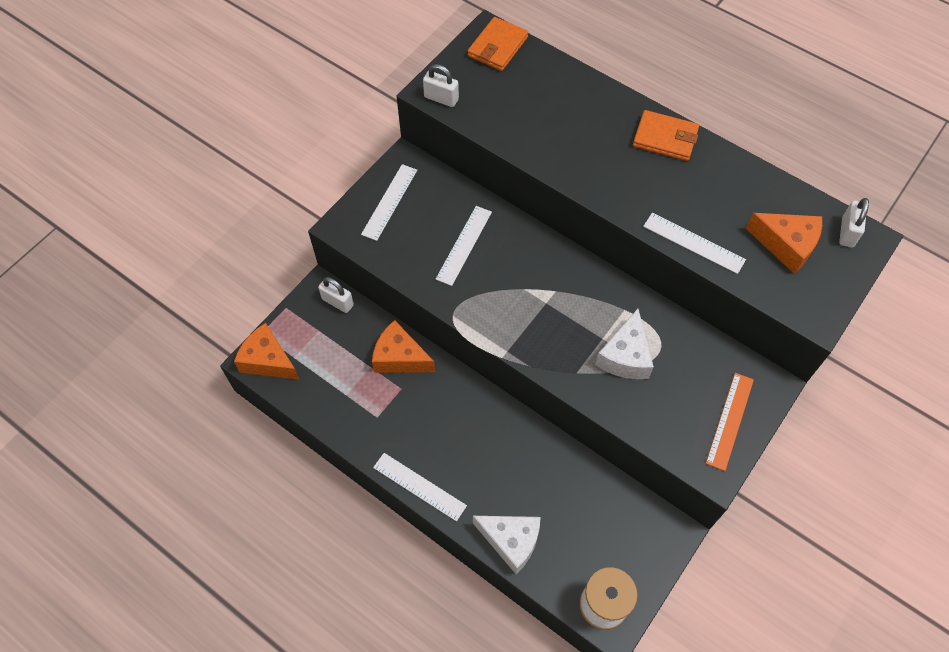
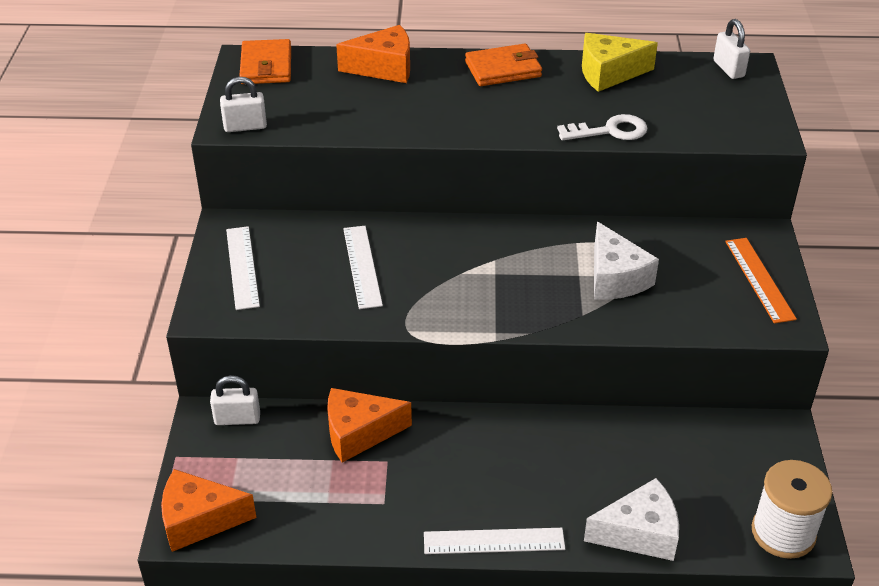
camera: 35 degrees left, 20 degrees down
(693, 243) = (610, 131): white ruler -> white key
(744, 185) = (609, 73): none -> yellow cheese
(786, 245) = (690, 98): orange cheese -> orange cheese (384, 68)

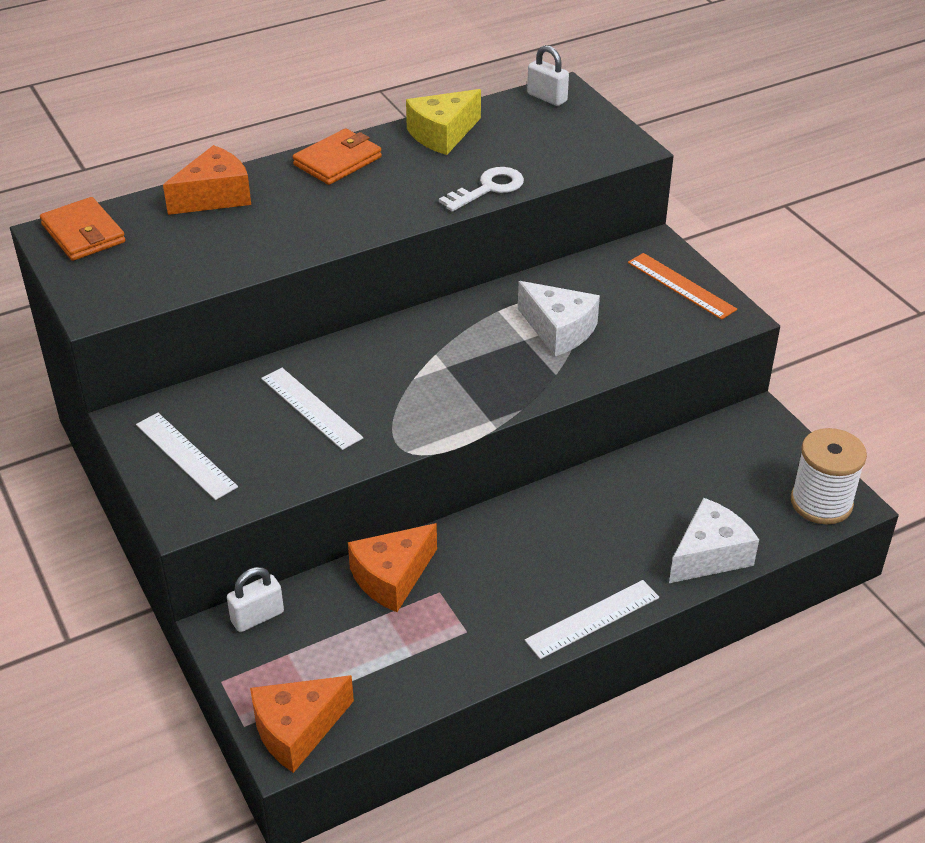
camera: 30 degrees left, 0 degrees up
(245, 126) = (116, 303): white padlock -> none

